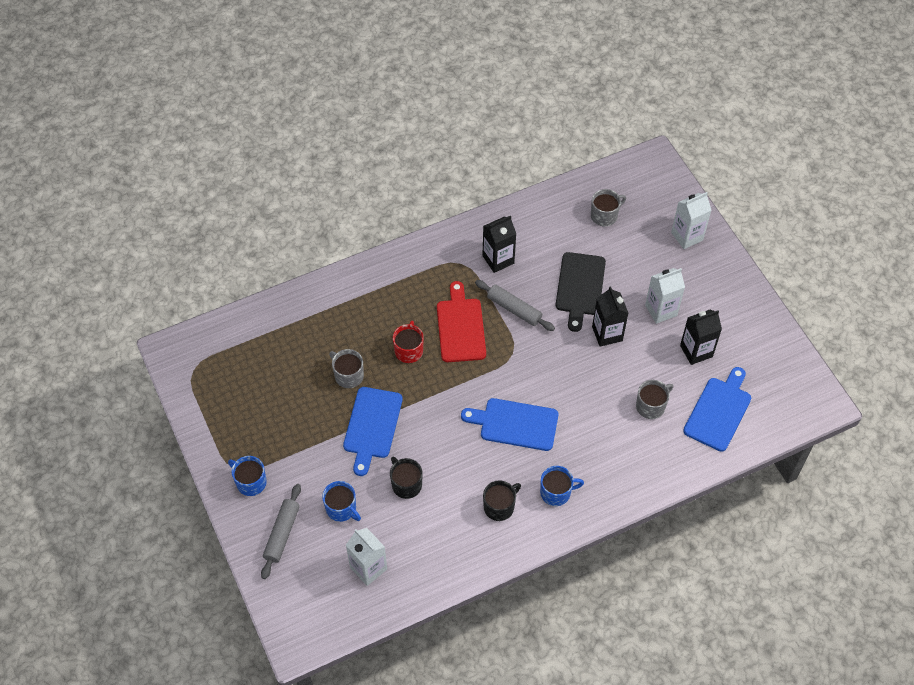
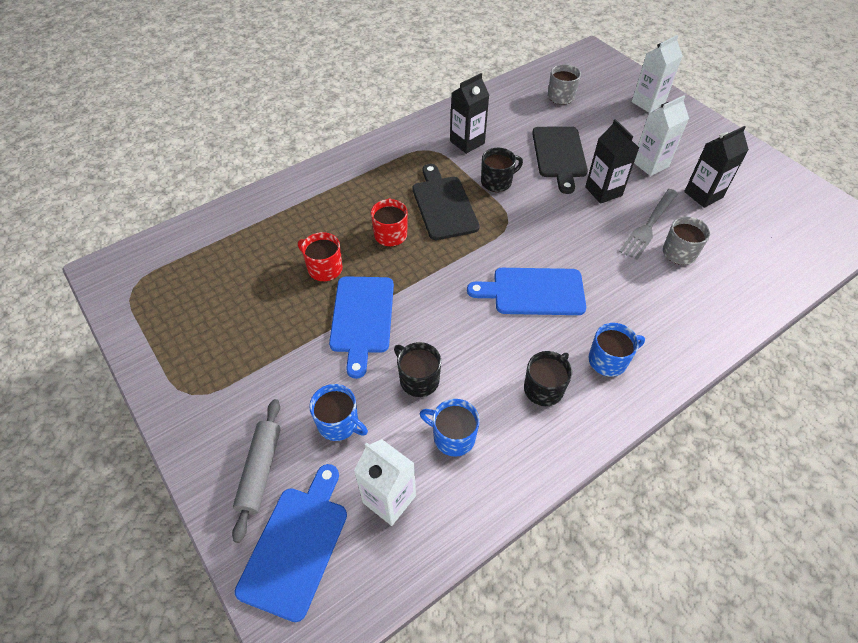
camera: 10 degrees left, 5 degrees down
(250, 482) = (211, 408): blue mug -> blue mug (453, 437)
(348, 375) = (324, 268): grey mug -> red mug
(460, 327) = (443, 205): red cutting board -> black cutting board
(514, 309) = (497, 182): grey rolling pin -> black mug
(634, 376) = (649, 226): none -> grey fork
(718, 411) = (755, 247): blue cutting board -> blue cutting board (296, 545)

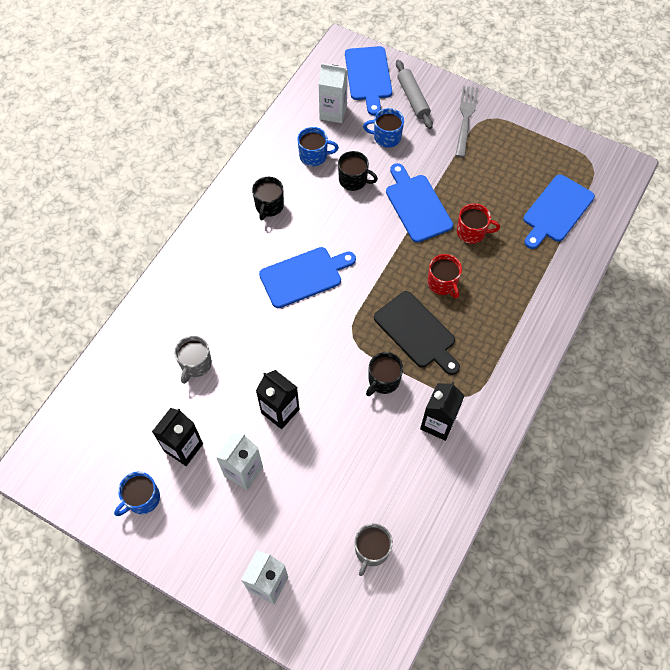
camera: 155 degrees right, 10 degrees up
(219, 256) = (556, 211): none -> blue cutting board
(559, 155) = (338, 445): black cutting board -> none
(608, 360) = (231, 242): blue mug -> blue mug (142, 498)
(649, 226) = (228, 384): grey fork -> grey fork (465, 118)

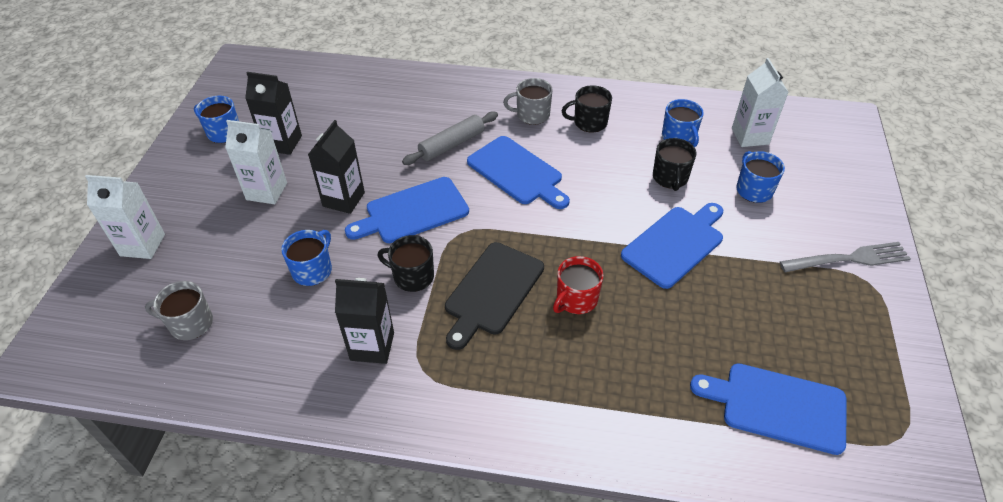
camera: 70 degrees right, 15 degrees down
(195, 364) = (376, 125): grey mug -> grey mug (532, 115)
(350, 450) = (313, 270): none -> blue mug
(368, 76) = (828, 151): blue cutting board -> blue cutting board (413, 212)
(413, 98) = (832, 198): grey rolling pin -> grey rolling pin (452, 144)
(471, 232) = (672, 311): red mug -> none

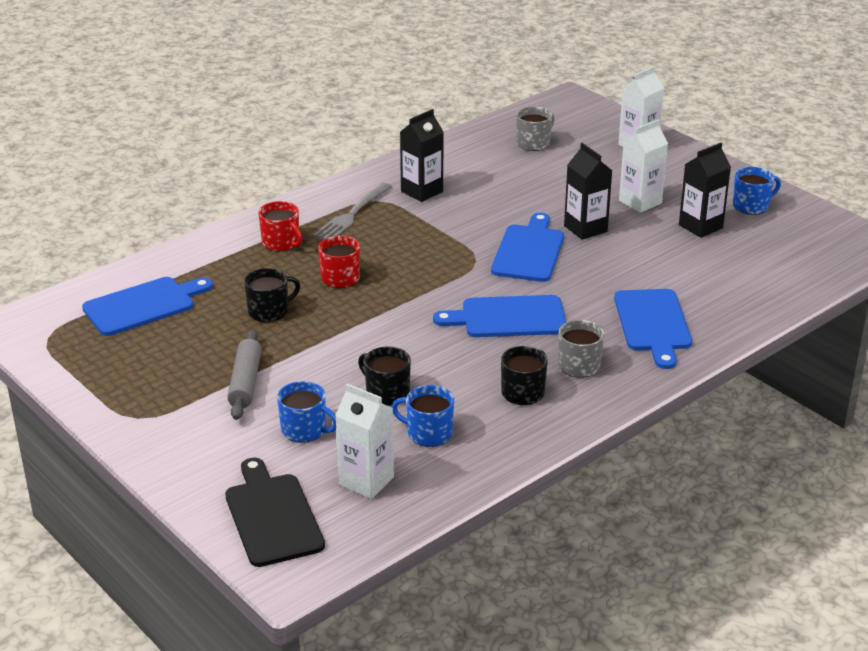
camera: 130 degrees right, 15 degrees down
(313, 270) = (523, 193): blue mug -> none
(412, 276) = (460, 226): black mug -> black mug (269, 311)
(452, 144) = (591, 302): grey rolling pin -> grey rolling pin (245, 382)
(492, 291) = (399, 249): black cutting board -> black cutting board (272, 516)
(573, 386) = (281, 243): none -> red mug
(675, 244) = (317, 348): blue cutting board -> blue cutting board (653, 324)
(848, 259) = (168, 424): grey fork -> grey fork (352, 214)

